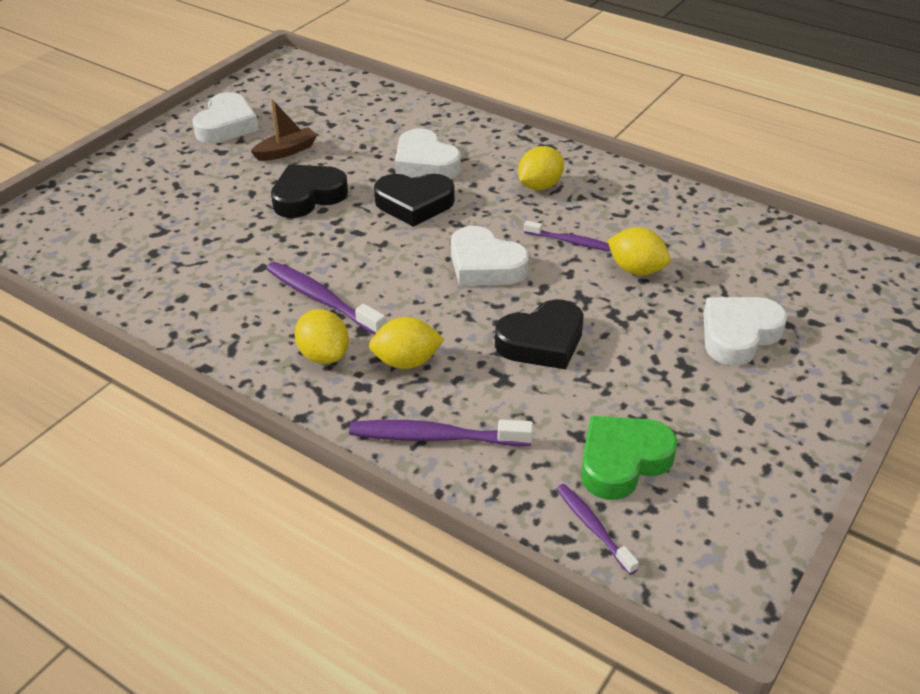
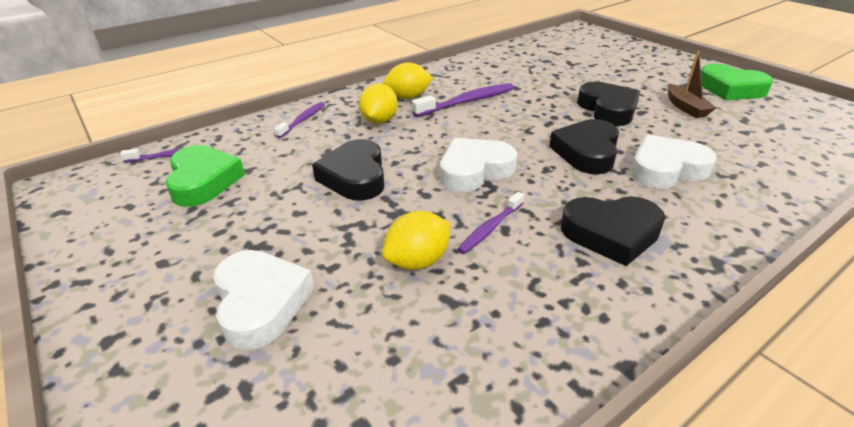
camera: 110 degrees right, 5 degrees down
(226, 125) = (730, 89): white heart -> green heart
(435, 437) = (302, 120): purple toothbrush -> purple toothbrush, size x0.62
(539, 186) = (611, 234): yellow lemon -> black heart

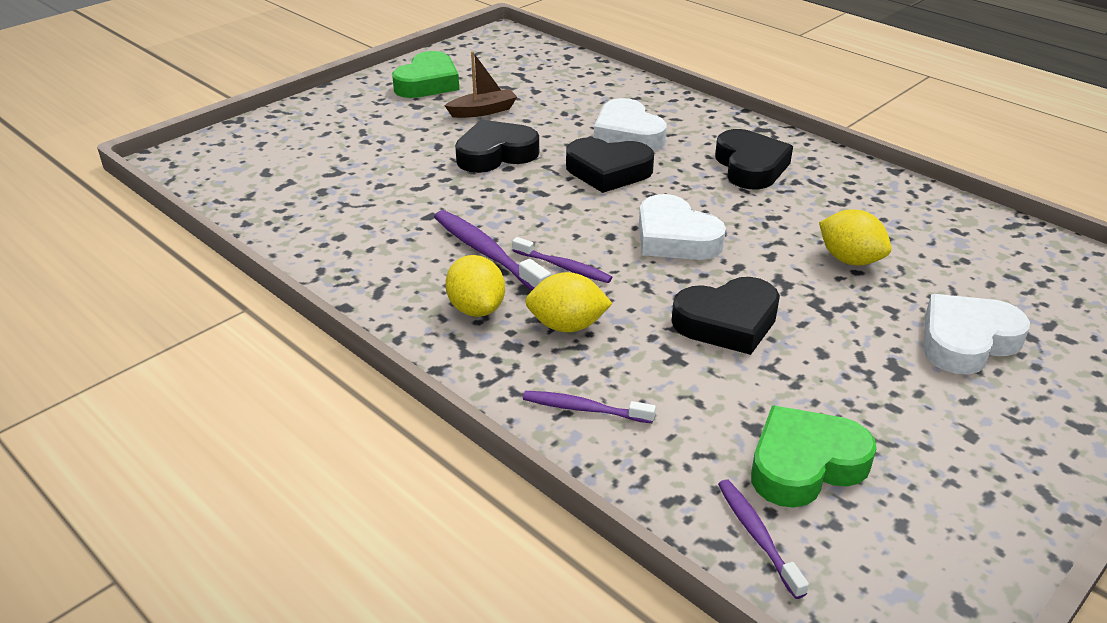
camera: 100 degrees left, 0 degrees up
(490, 228) = (776, 224): purple toothbrush -> purple toothbrush (563, 267)

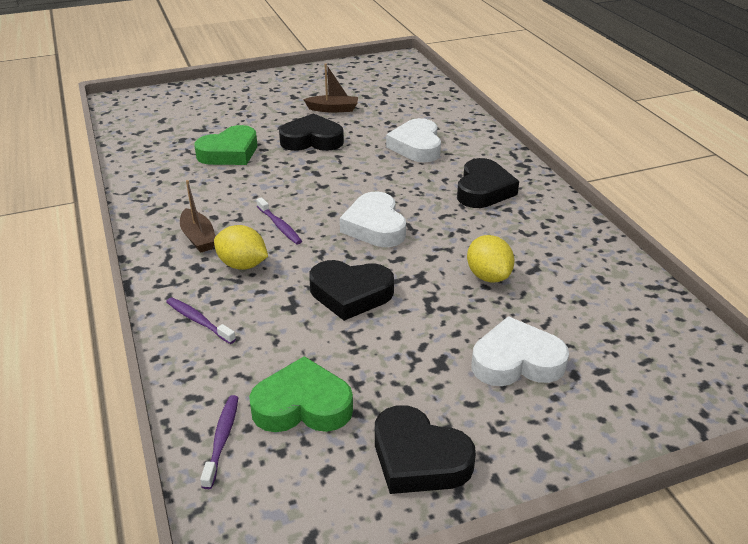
camera: 25 degrees right, 0 degrees up
(427, 83) = (316, 83): green heart -> green heart (229, 153)
(476, 309) = (198, 237): yellow lemon -> brown boat
(487, 253) = (241, 204): purple toothbrush -> none
(608, 171) = (376, 169): black heart -> black heart (418, 458)

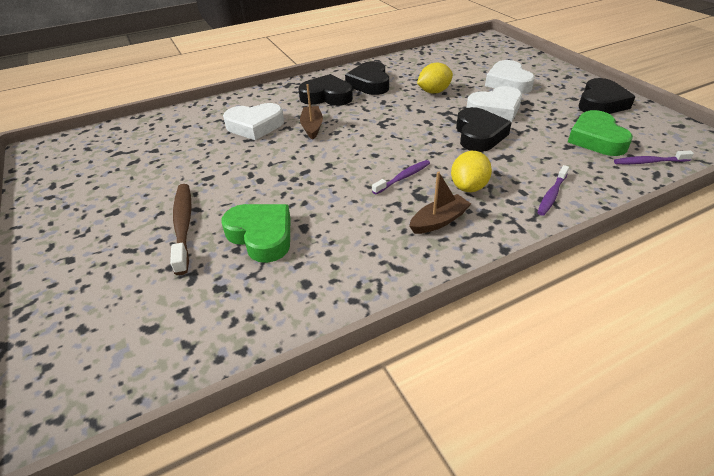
camera: 95 degrees left, 5 degrees up
(260, 122) = (183, 226): none -> brown toothbrush
(312, 140) = (235, 182): black heart -> black heart (369, 83)
(333, 109) = (161, 178): brown boat -> brown boat (312, 127)
(375, 226) = (389, 133): white heart -> white heart (495, 110)

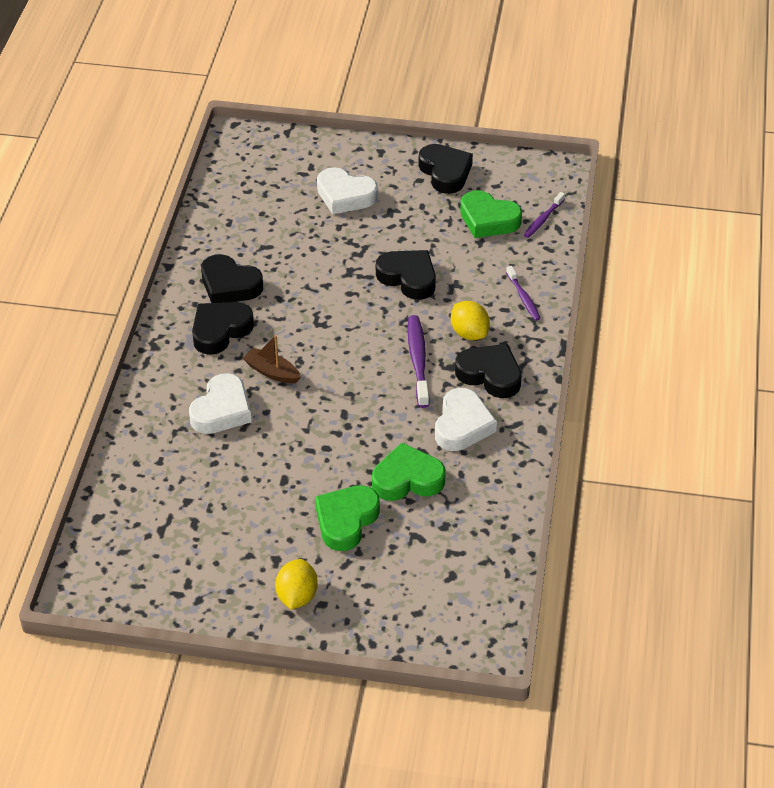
camera: 55 degrees left, 5 degrees up
(183, 226) = (346, 520): brown toothbrush -> green heart
(403, 177) = (418, 361): purple toothbrush -> purple toothbrush, size x1.61
(434, 92) = (302, 254): yellow lemon -> yellow lemon (297, 596)
(439, 221) = (490, 375): brown boat -> black heart
(495, 110) = (381, 239): white heart -> white heart (462, 425)

